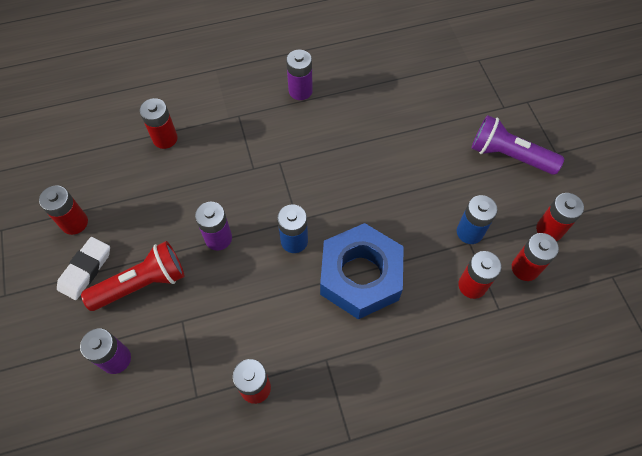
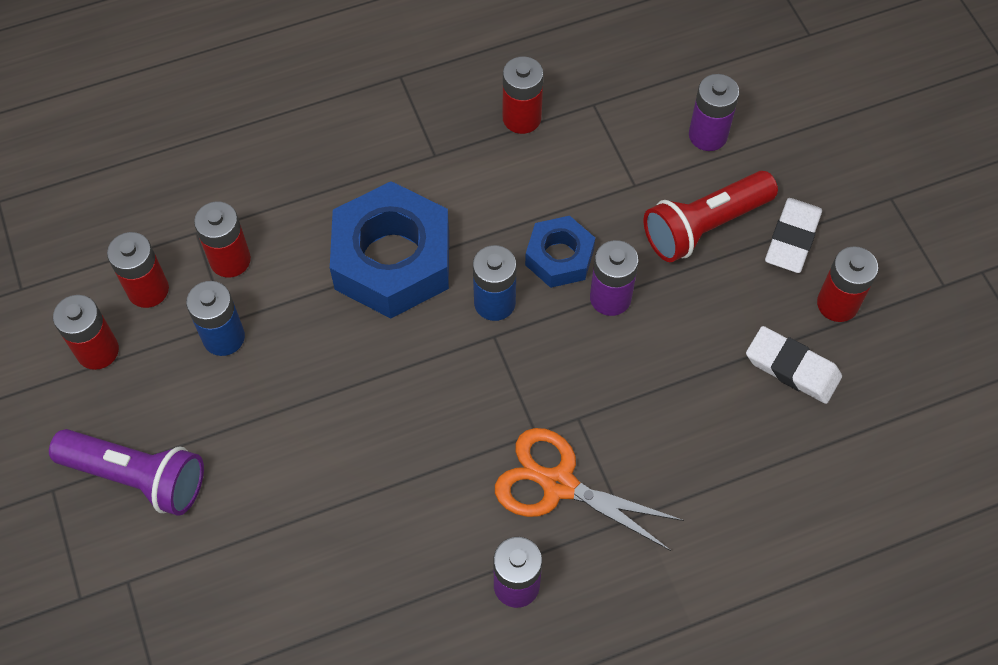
camera: 175 degrees right, 0 degrees up
(118, 186) = (792, 368): none -> white eraser
(165, 138) = (743, 461): red battery -> none
(246, 269) = (559, 257): none -> blue nut
(270, 134) = (559, 484): none -> orange scissors

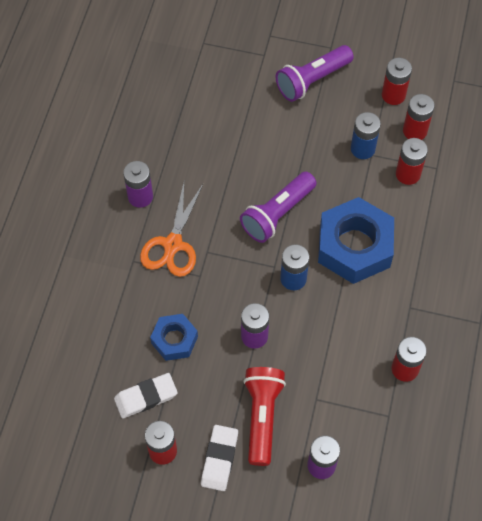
camera: 125 degrees right, 0 degrees up
(410, 381) = (277, 214): none -> purple flashlight
(559, 257) = (297, 327): blue nut -> blue nut (174, 340)
(559, 484) = (173, 244): orange scissors -> orange scissors turned 135 degrees clockwise
(792, 238) = (219, 459): white eraser -> white eraser turned 45 degrees clockwise

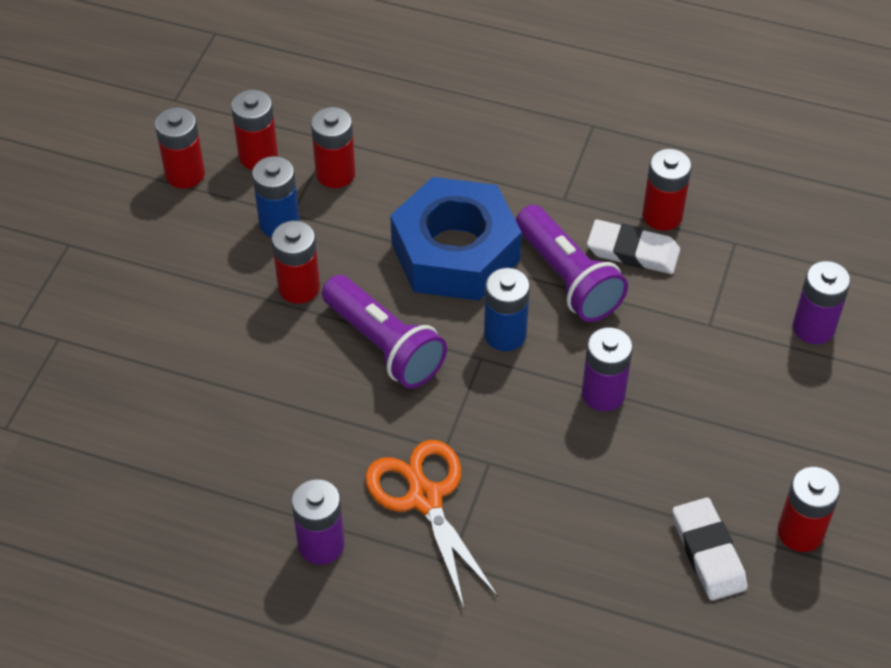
camera: 85 degrees left, 10 degrees down
(173, 244) = (425, 498): orange scissors -> orange scissors turned 135 degrees counterclockwise
(174, 340) = (606, 505): blue nut -> none
(219, 459) = (810, 455): white eraser -> white eraser (633, 251)
(262, 416) = (739, 394): red flashlight -> none
(312, 80) = (130, 275): purple flashlight -> purple flashlight (567, 278)
(314, 165) = (299, 287): none -> red battery

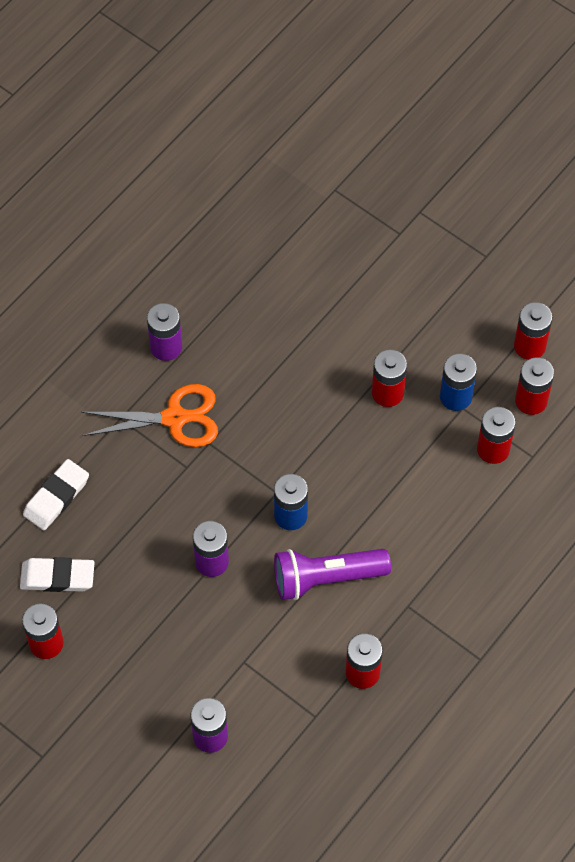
camera: 110 degrees right, 10 degrees up
(384, 345) = (312, 432): purple flashlight -> none
(455, 252) = (382, 508): blue nut -> none
(633, 251) = (334, 635): white eraser -> white eraser (56, 497)

